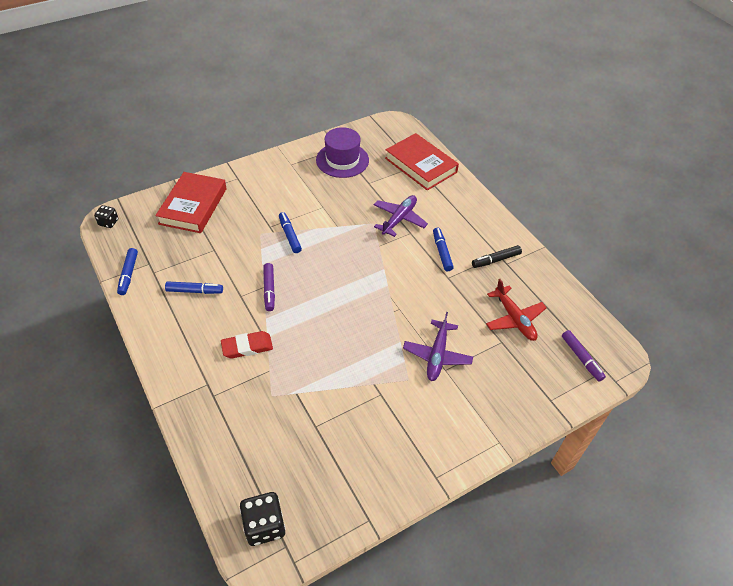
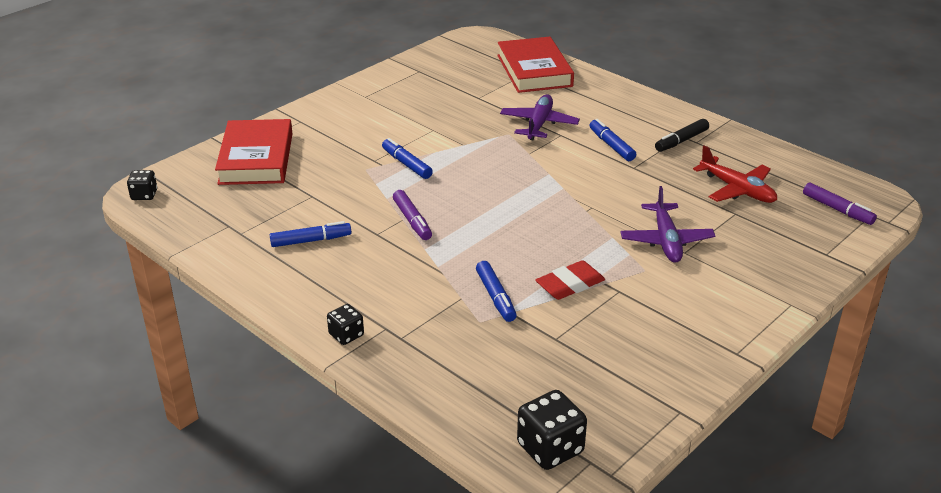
camera: 15 degrees left, 15 degrees down
(128, 274) = (206, 242): blue marker -> blue marker (496, 297)
(179, 383) = (346, 335): none -> black dice
(247, 347) = (417, 281): red eraser -> red eraser (570, 284)
(342, 160) = (431, 82): purple hat -> none
(421, 165) = (534, 71): red book -> red book turned 45 degrees clockwise

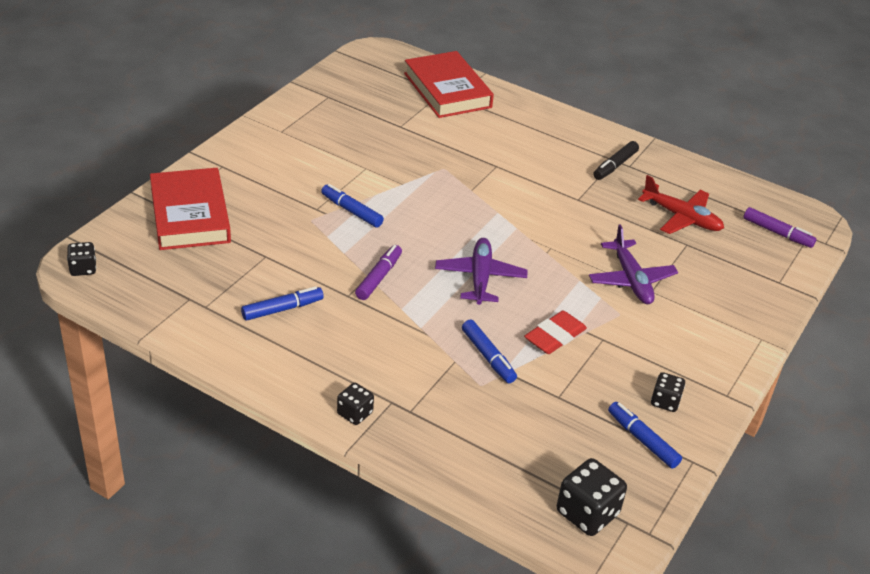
camera: 15 degrees left, 5 degrees up
(412, 221) = (379, 277): purple marker -> purple marker turned 120 degrees counterclockwise
(539, 124) = (471, 155): purple plane -> purple plane (480, 277)
(611, 145) = (549, 175): blue marker -> blue marker (642, 440)
(667, 353) = (665, 401): none -> black dice

